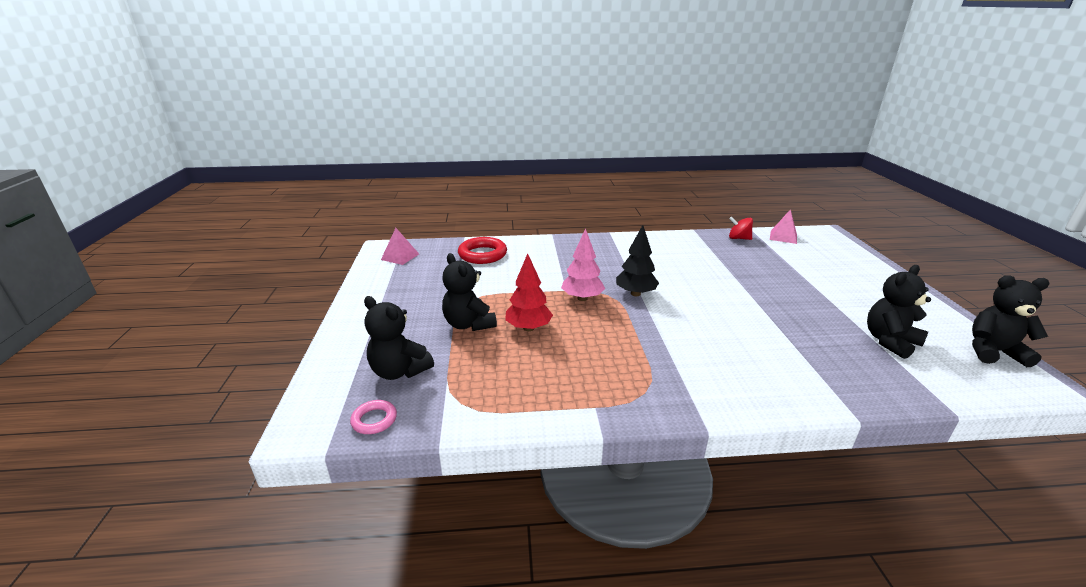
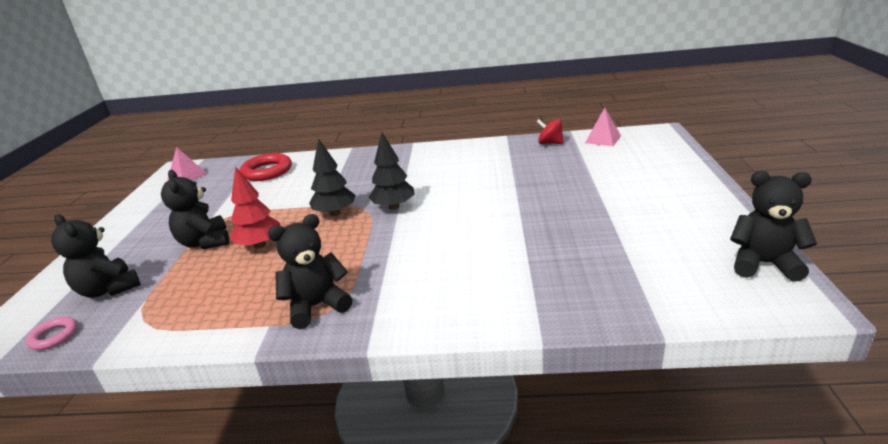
camera: 10 degrees right, 0 degrees up
(582, 298) = (335, 213): pink tree -> black tree
(890, 342) = (643, 254): black teddy bear -> black teddy bear (316, 306)

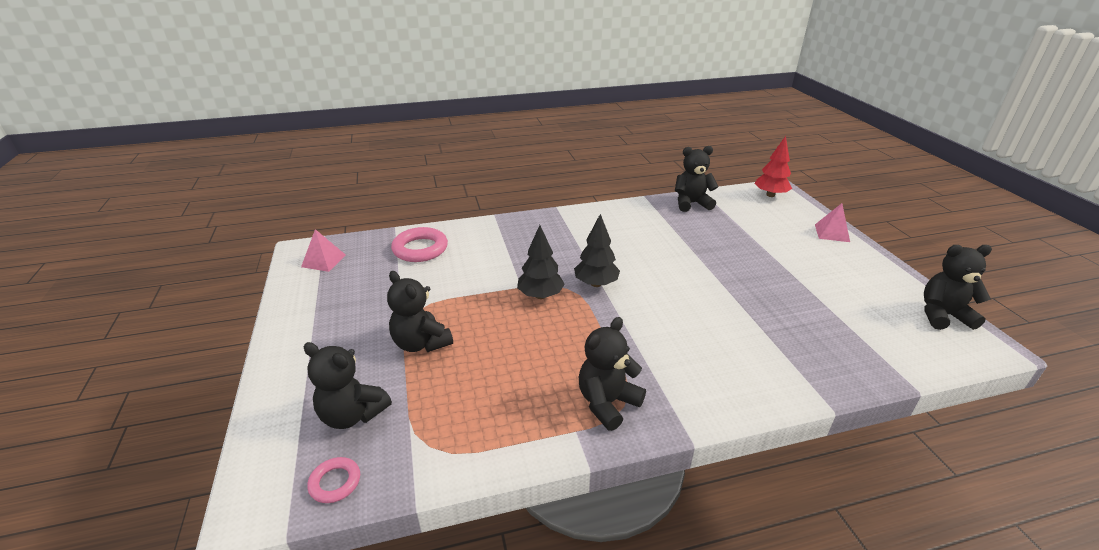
camera: 20 degrees left, 5 degrees up
(260, 245) = (488, 340): red tree -> red tree (770, 195)
(267, 171) = (420, 249): red ring -> pink ring
(550, 143) = (691, 203): red spinning top -> black teddy bear
(603, 139) = (735, 198): pink pyramid -> pink pyramid (832, 233)

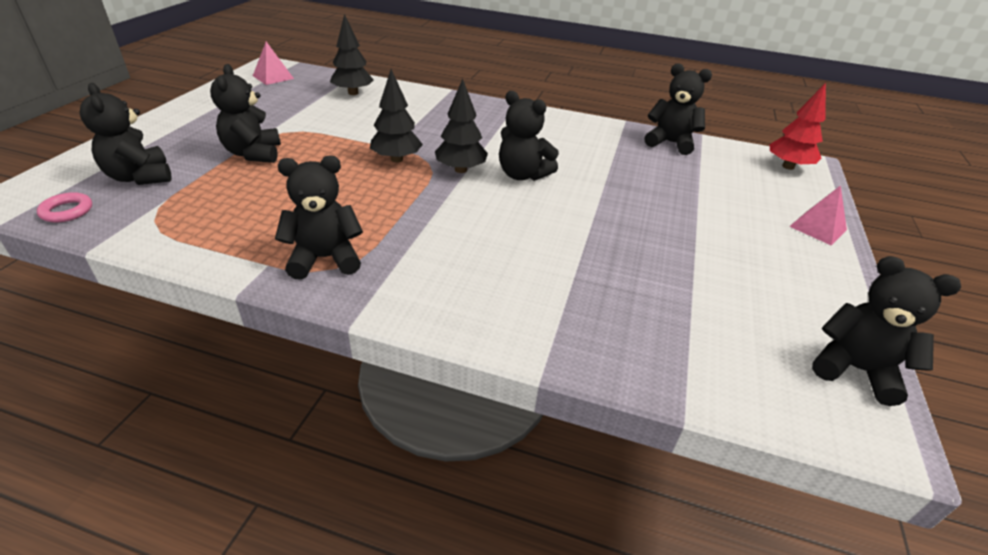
camera: 30 degrees right, 5 degrees up
(420, 249) = (353, 93): pink ring -> black tree
(640, 269) = (522, 175): none -> black teddy bear

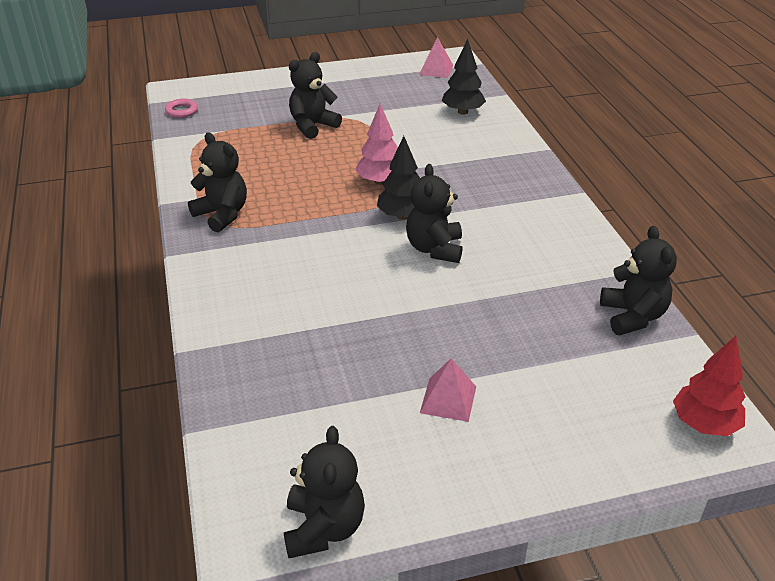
camera: 60 degrees right, 0 degrees up
(140, 177) = (238, 108): black teddy bear -> none
(396, 159) = (380, 181): black tree -> pink tree
(818, 228) = (568, 472): pink pyramid -> pink pyramid (448, 399)

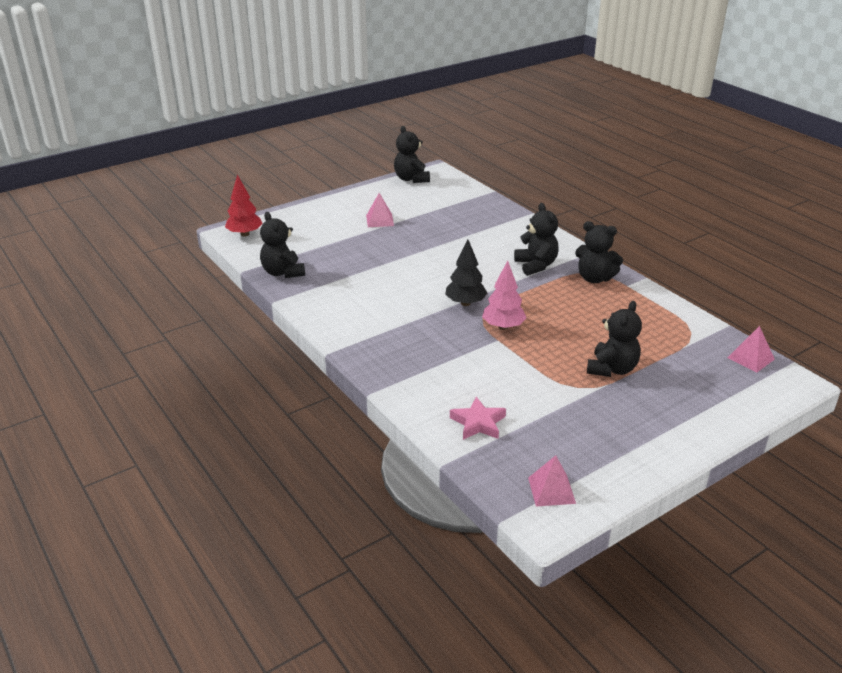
camera: 160 degrees right, 5 degrees down
(182, 111) = (750, 358): pink ring -> pink pyramid
(434, 249) = (428, 286): black teddy bear -> black teddy bear (536, 265)
(462, 112) = (478, 423): black tree -> pink star

